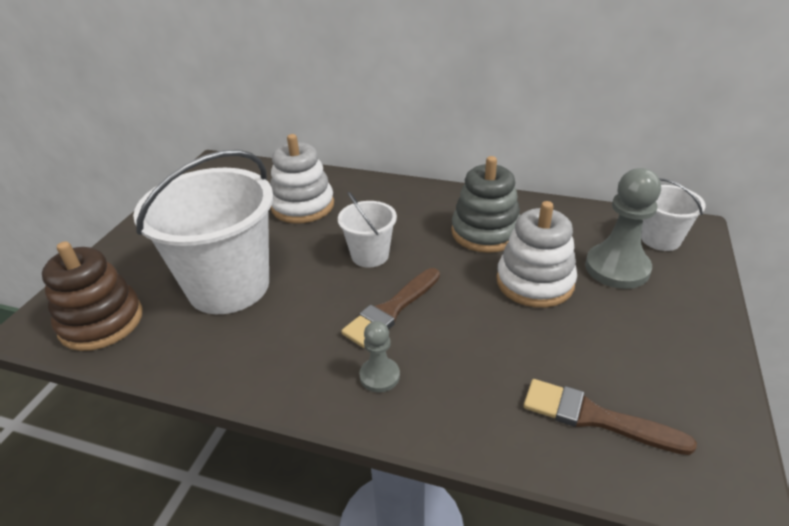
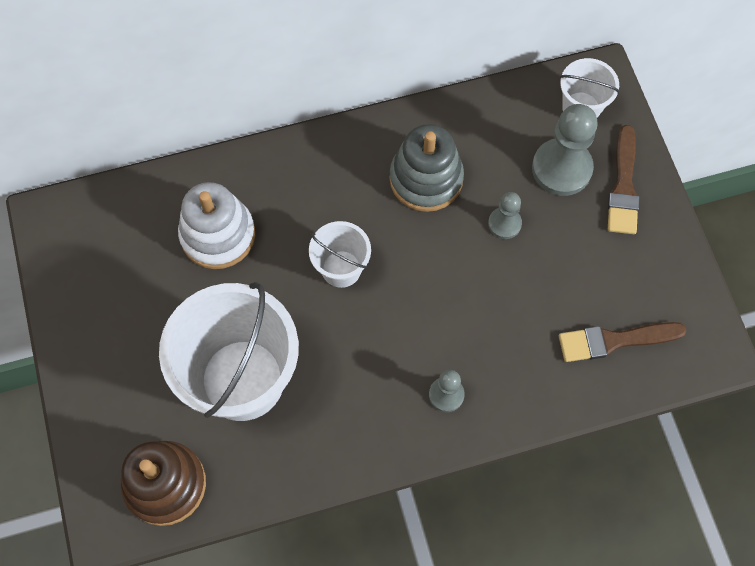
camera: 35 degrees left, 30 degrees up
(391, 310) = (408, 323): brown brush -> brown brush (623, 186)
(535, 282) = (504, 223): white stacking toy -> grey pawn

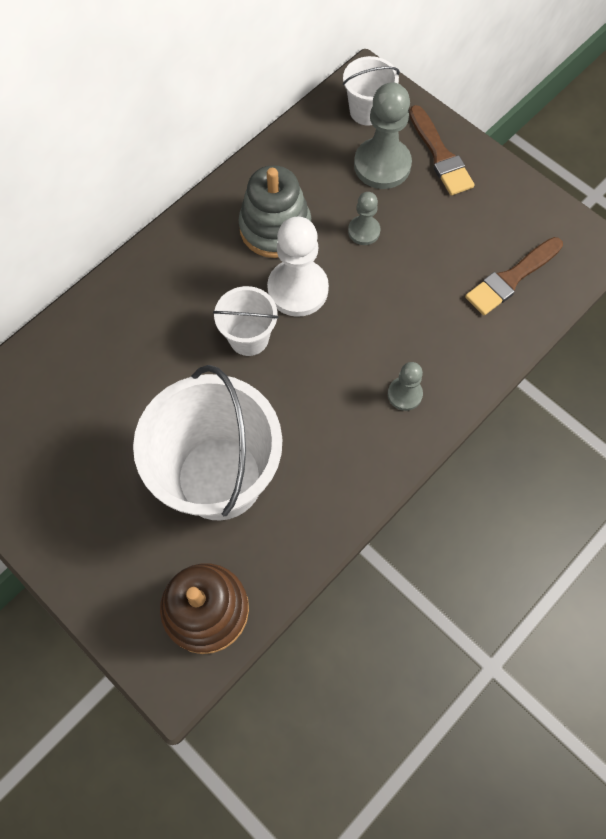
camera: 30 degrees left, 0 degrees up
(218, 235) = (119, 366): white stacking toy -> none
(411, 247) = (298, 289): none -> white pawn

